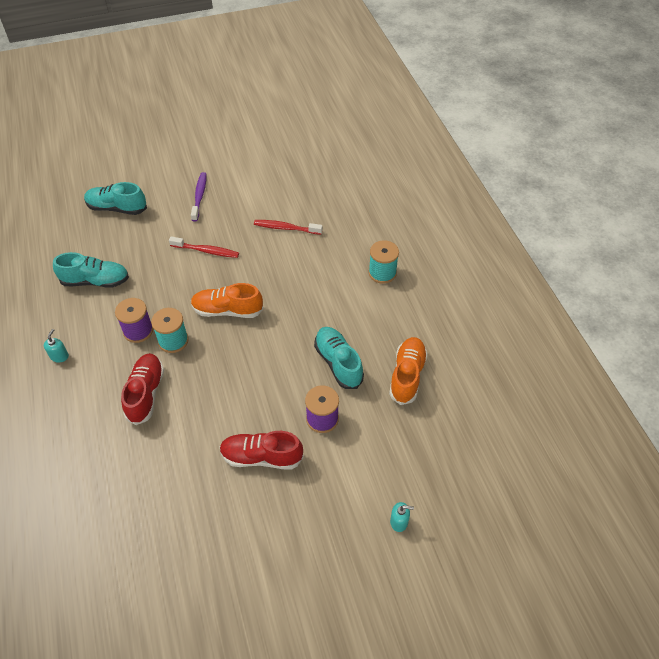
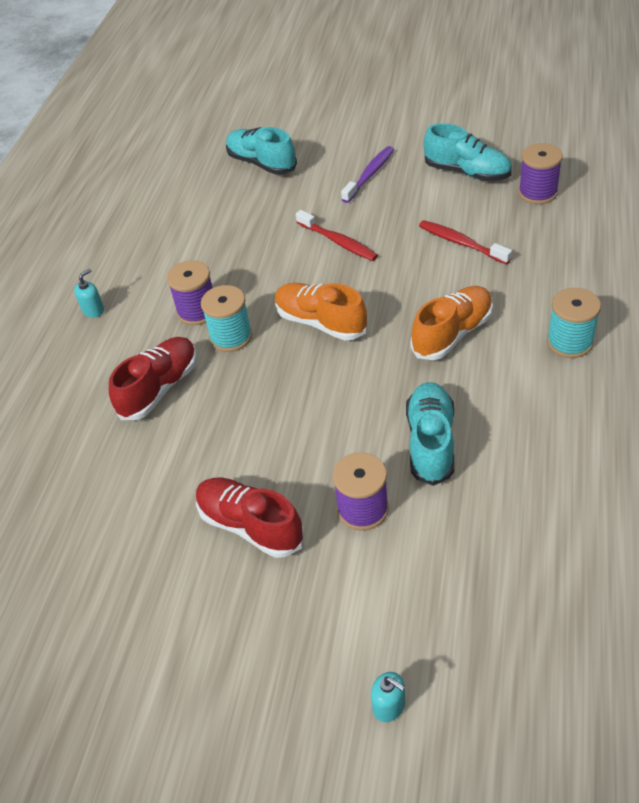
camera: 35 degrees right, 5 degrees down
(95, 281) = (185, 238): turquoise shoe -> turquoise shoe (467, 172)
(314, 180) = (537, 193): none -> purple spool
(407, 375) = (525, 498): orange shoe -> orange shoe (452, 334)

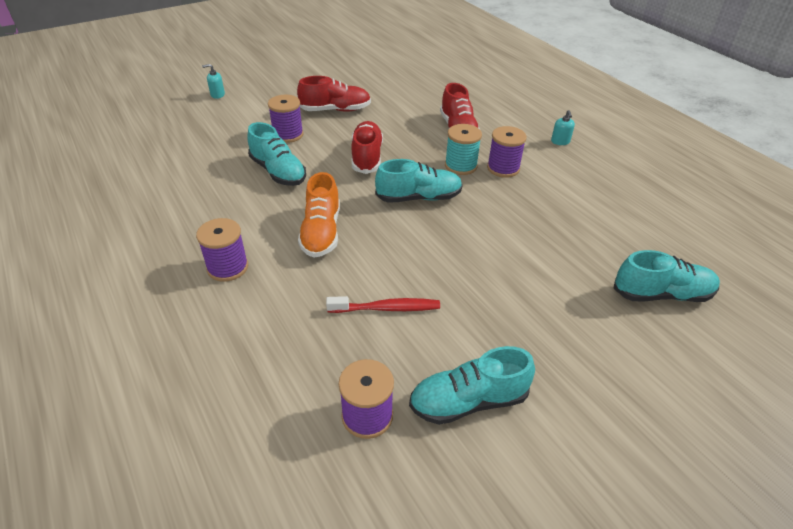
camera: 130 degrees right, 5 degrees down
(309, 406) = (367, 157): none -> red shoe
(320, 322) = (419, 197): orange shoe -> turquoise shoe
(338, 242) = (486, 256): red toothbrush -> none
(369, 174) = (555, 338): purple toothbrush -> none
(569, 342) = (227, 267): turquoise spool -> purple spool

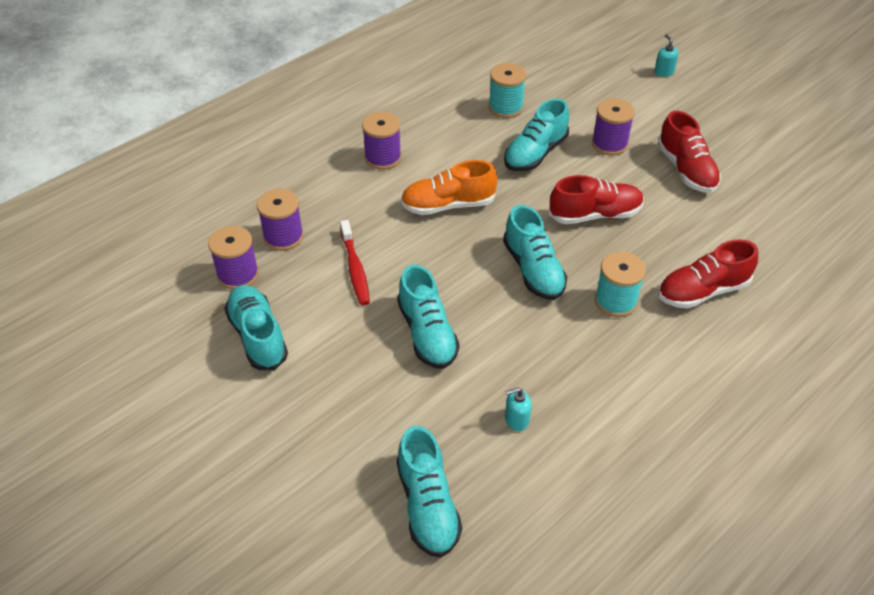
camera: 80 degrees right, 5 degrees up
(204, 177) = (505, 107): none -> turquoise spool
(480, 269) = (427, 333): none -> turquoise shoe
(503, 168) = (629, 344): purple spool -> purple spool (283, 236)
(560, 141) = (732, 409): turquoise soap dispenser -> turquoise soap dispenser (516, 419)

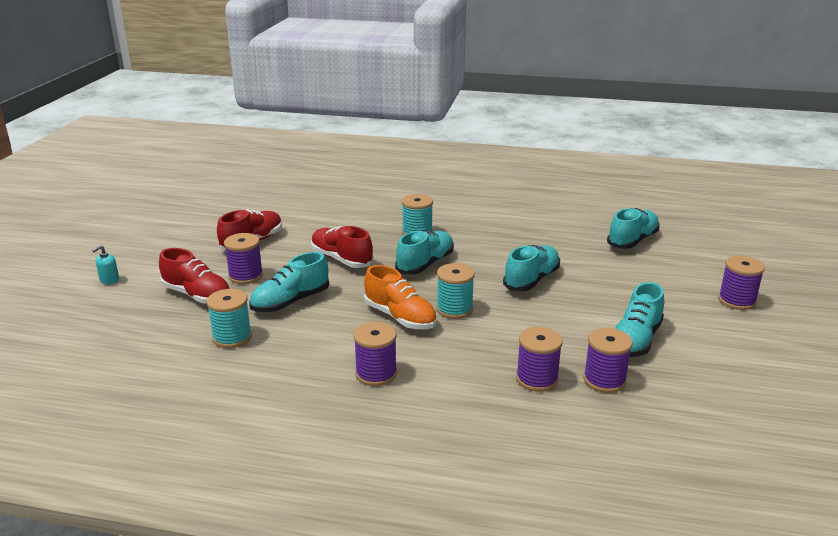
camera: 125 degrees left, 20 degrees down
(219, 484) = (736, 301): none -> purple spool
(355, 268) = (519, 329): red toothbrush -> none
(428, 245) = (454, 309): none -> turquoise spool
(516, 419) = (546, 235): turquoise soap dispenser -> none
(535, 153) = (290, 302): turquoise shoe -> turquoise shoe turned 135 degrees clockwise
(702, 291) = (374, 213): red shoe -> red shoe (197, 295)

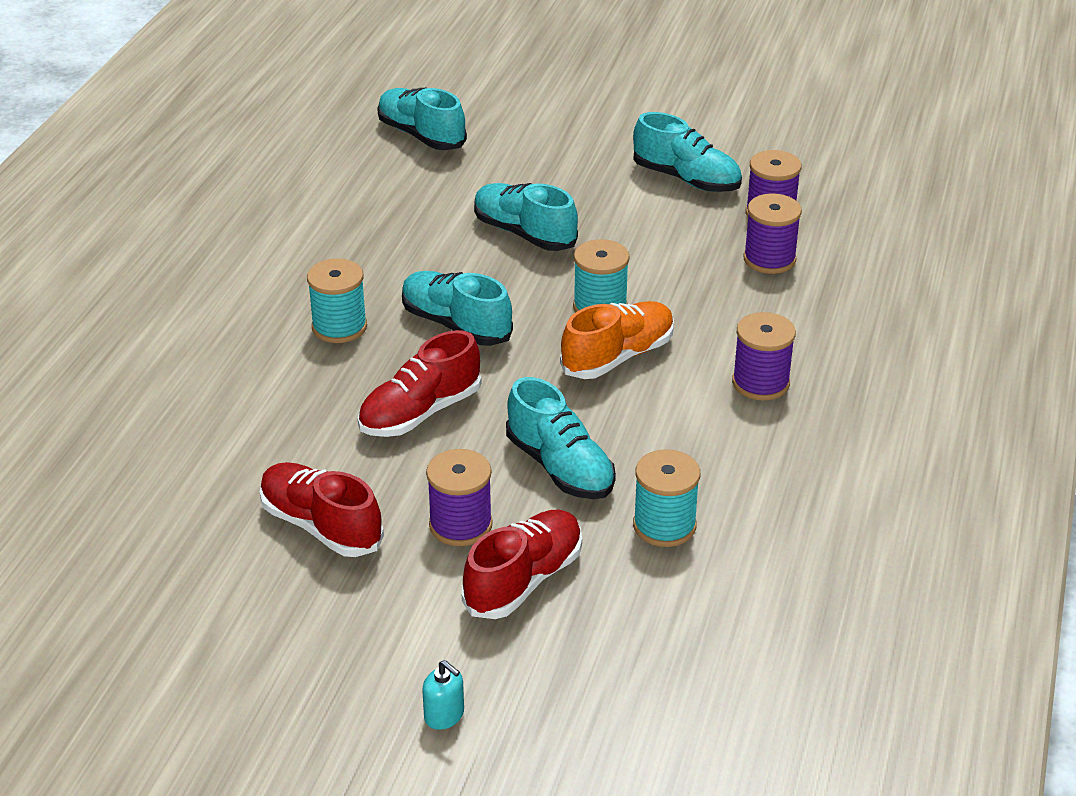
camera: 85 degrees left, 10 degrees up
(736, 301) = (601, 96): purple spool -> none

